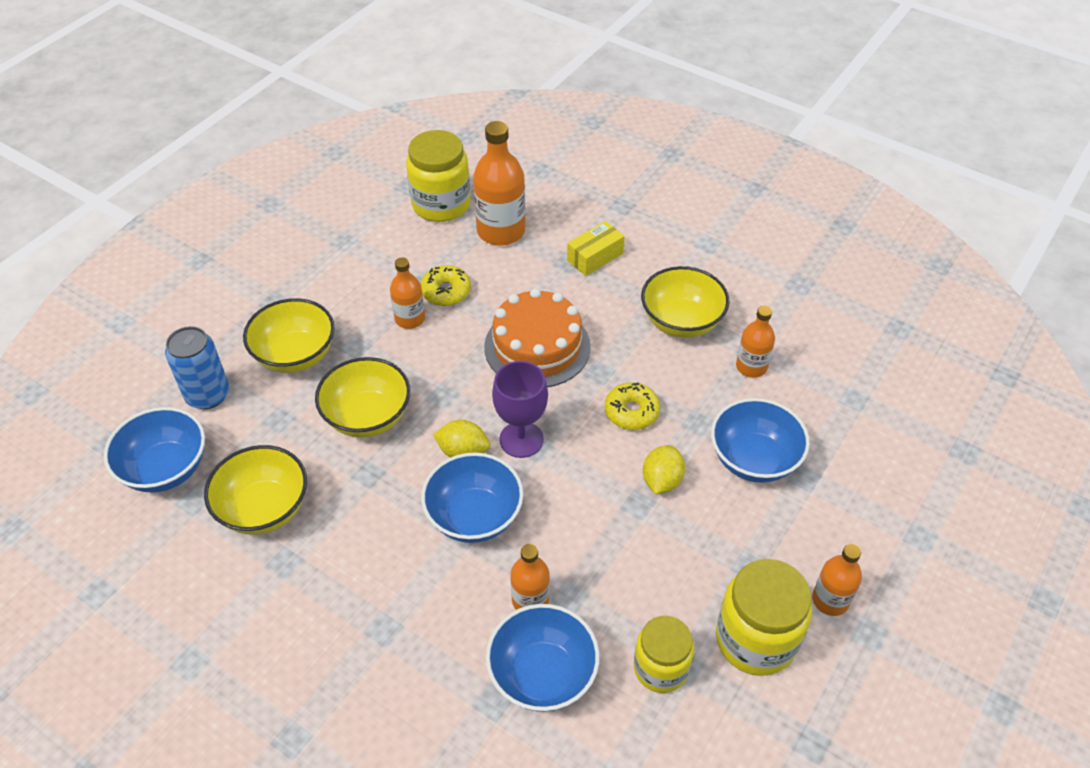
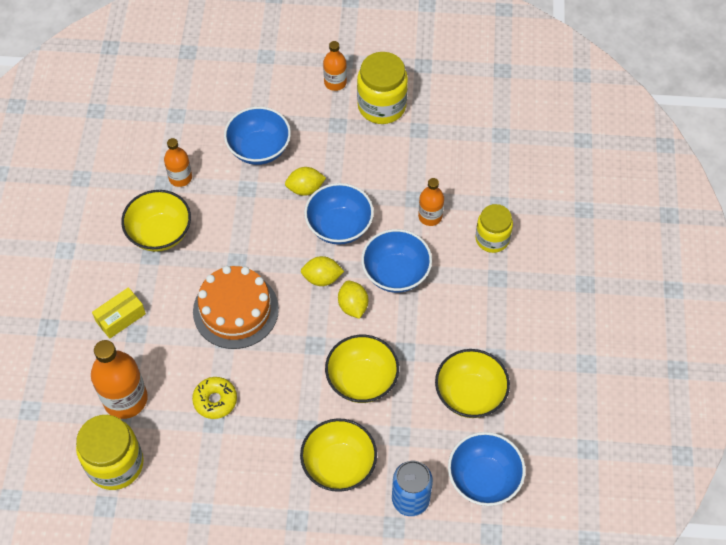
camera: 120 degrees left, 10 degrees up
(410, 319) = (257, 408): orange bottle -> none
(521, 439) = (322, 278): purple goblet -> yellow lemon
(542, 675) = (468, 189): blue bowl -> blue bowl (339, 226)
(595, 257) = (120, 317): yellow box -> yellow box turned 60 degrees counterclockwise
(631, 412) = (260, 227): yellow donut -> none
(660, 668) = (427, 140): yellow jar -> yellow jar (492, 239)

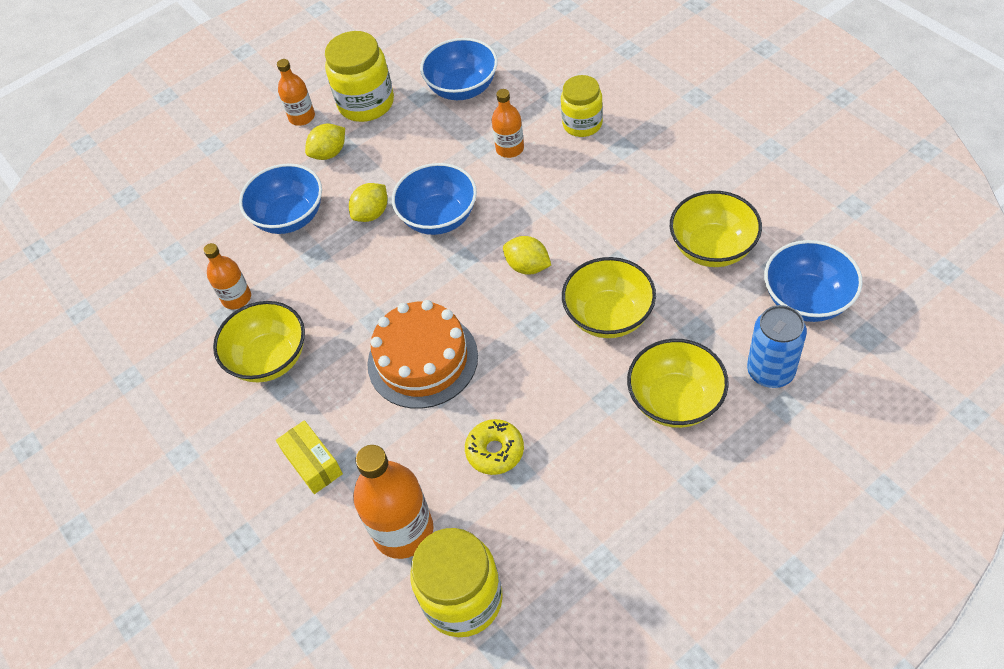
camera: 35 degrees left, 5 degrees down
(120, 317) = (313, 463): yellow box -> yellow box turned 45 degrees counterclockwise
(322, 278) = (473, 268): yellow lemon -> yellow lemon (329, 153)
(396, 273) = (534, 212): blue bowl -> blue bowl (462, 88)

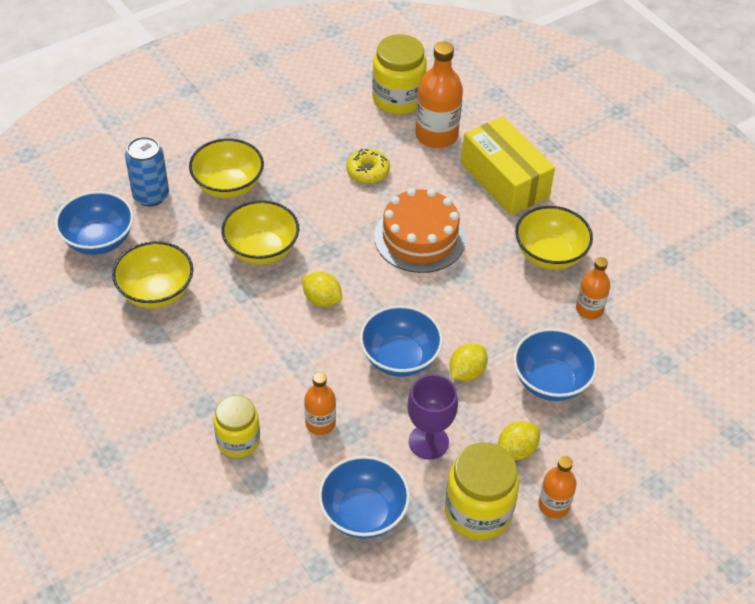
camera: 175 degrees right, 5 degrees down
(313, 463) = (504, 180): yellow box -> yellow box, size x1.90
(409, 148) = (428, 442): none -> purple goblet

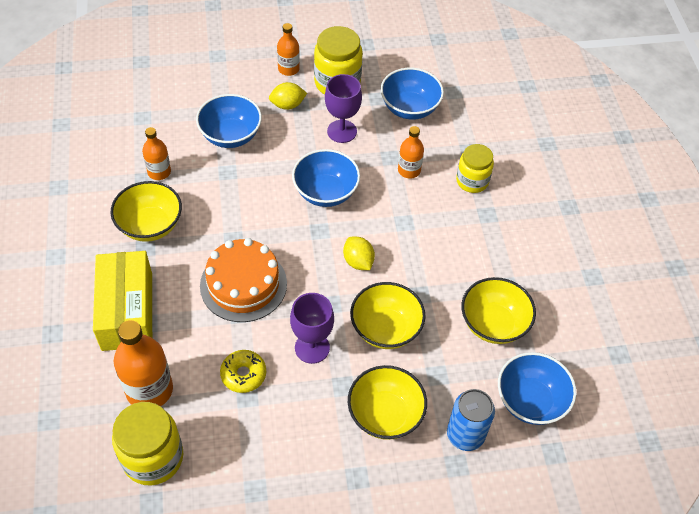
camera: 155 degrees left, 5 degrees up
(321, 211) = (312, 348): none -> purple goblet
(466, 372) = (284, 164): yellow lemon -> none

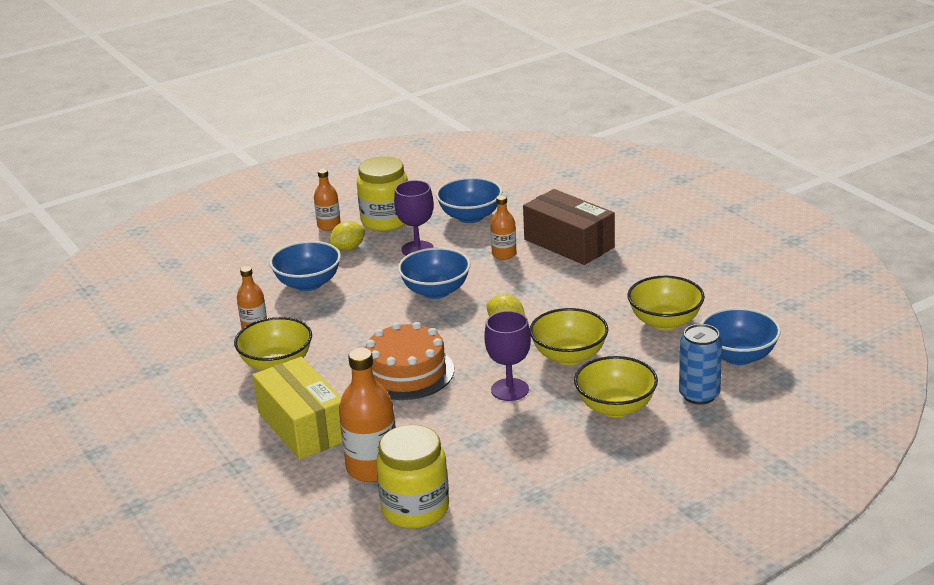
camera: 20 degrees left, 25 degrees down
(243, 374) = (458, 427): yellow donut -> none
(472, 181) = (569, 243): yellow jar -> brown box

